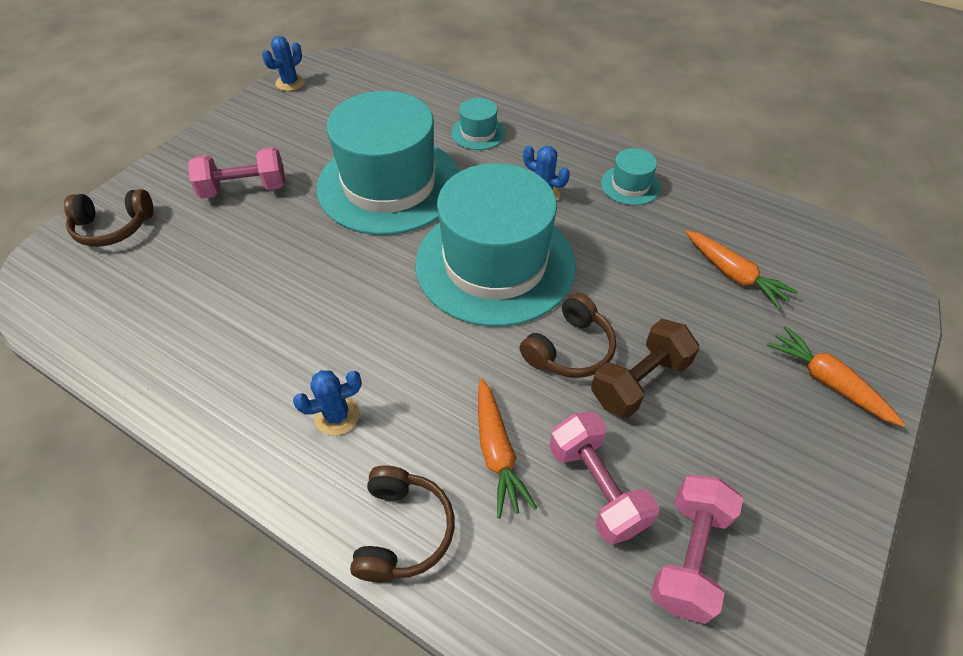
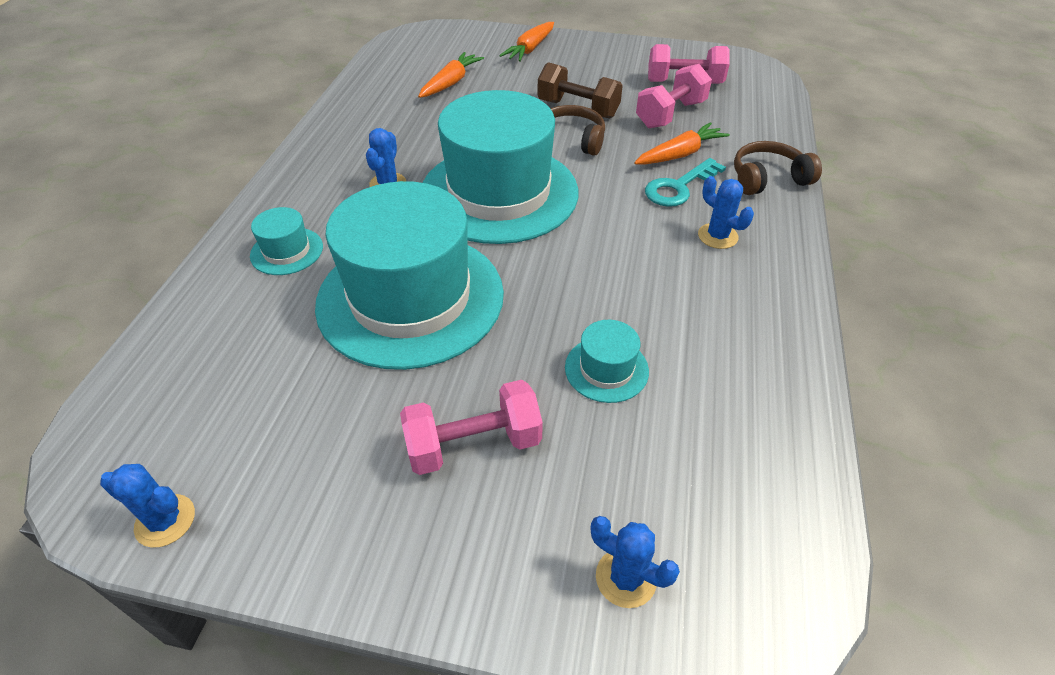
camera: 110 degrees left, 5 degrees down
(113, 227) = (626, 578): brown headphones -> blue cactus
(244, 189) = (473, 444): pink dumbbell -> pink dumbbell turned 75 degrees counterclockwise
(434, 419) = (678, 187): none -> turquoise key
(630, 185) = (356, 137): turquoise hat -> turquoise hat (606, 369)

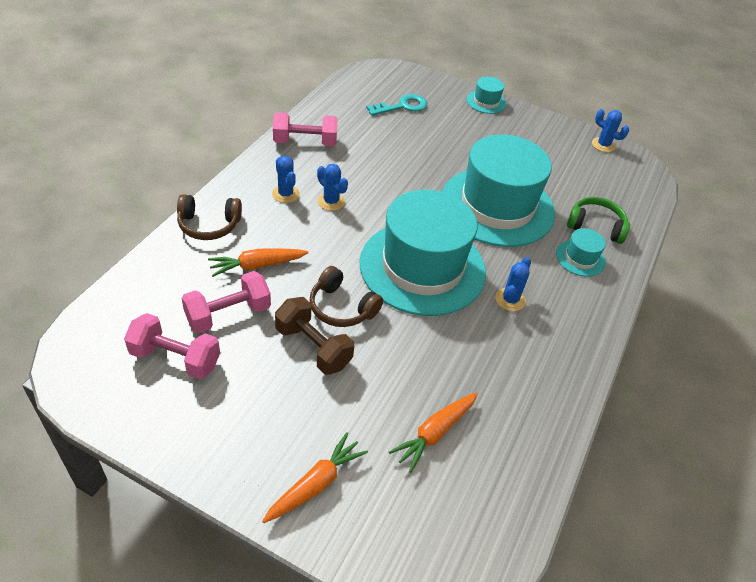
camera: 170 degrees left, 0 degrees up
(248, 306) = (595, 226): none -> green headphones
(473, 444) = (472, 136): pink dumbbell -> pink dumbbell (305, 142)
(606, 369) = (398, 147): turquoise hat -> turquoise hat (486, 102)
(626, 578) = (424, 89): blue cactus -> blue cactus (331, 201)
(678, 187) = (282, 236): turquoise key -> turquoise key (402, 106)

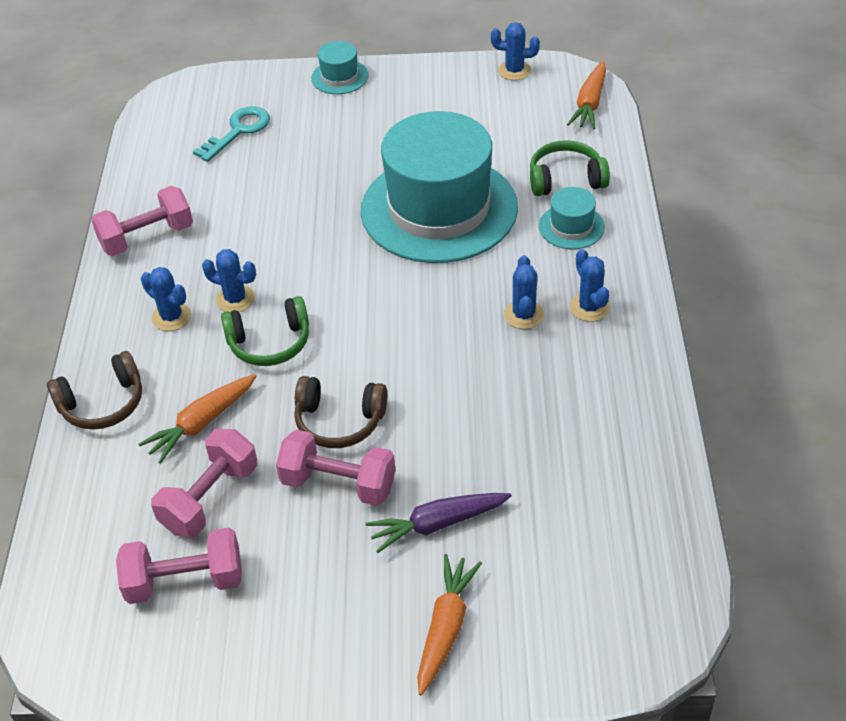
camera: 20 degrees left, 0 degrees up
(313, 347) = (338, 483): brown dumbbell -> pink dumbbell
(333, 237) = (270, 343): none -> green headphones
(358, 409) = (437, 524): none -> purple carrot
(422, 267) = (400, 326): turquoise hat -> none
(434, 433) = (536, 506): orange carrot -> orange carrot (590, 104)
(559, 317) = (589, 307): none -> blue cactus

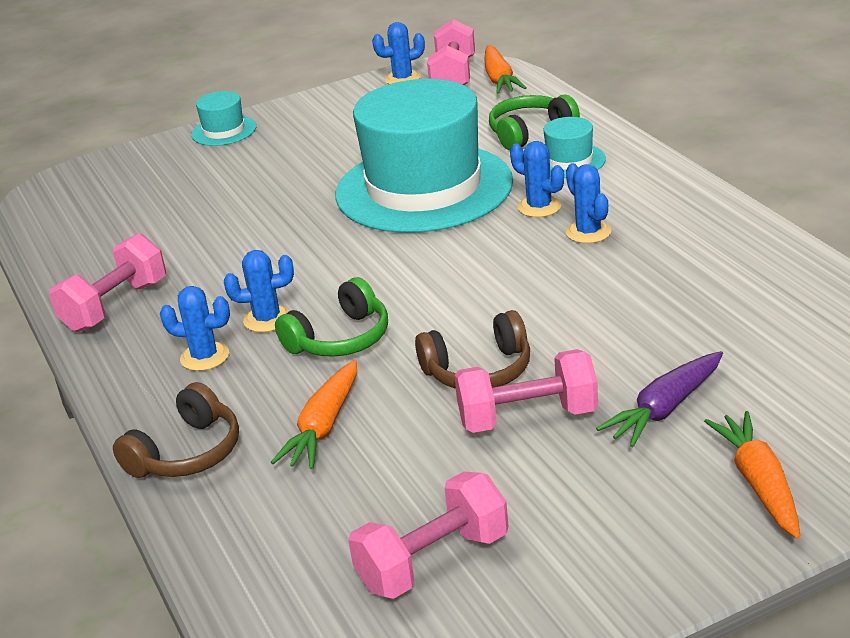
camera: 25 degrees left, 15 degrees down
(210, 498) = (394, 482): pink dumbbell -> pink dumbbell (453, 76)
(238, 131) = (147, 198): turquoise key -> none
(589, 307) = (646, 207): blue cactus -> blue cactus (539, 207)

